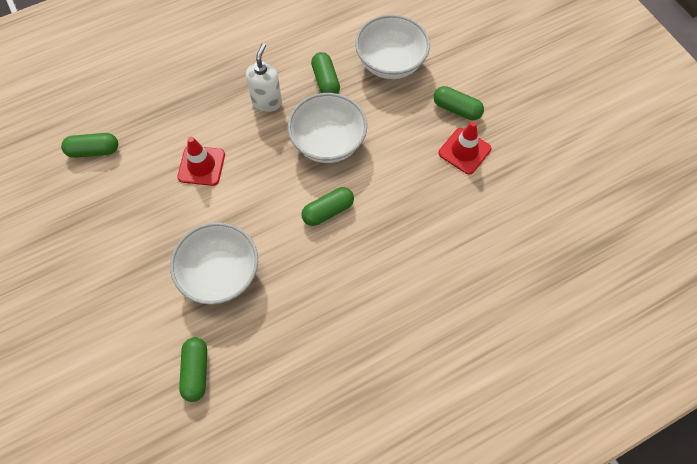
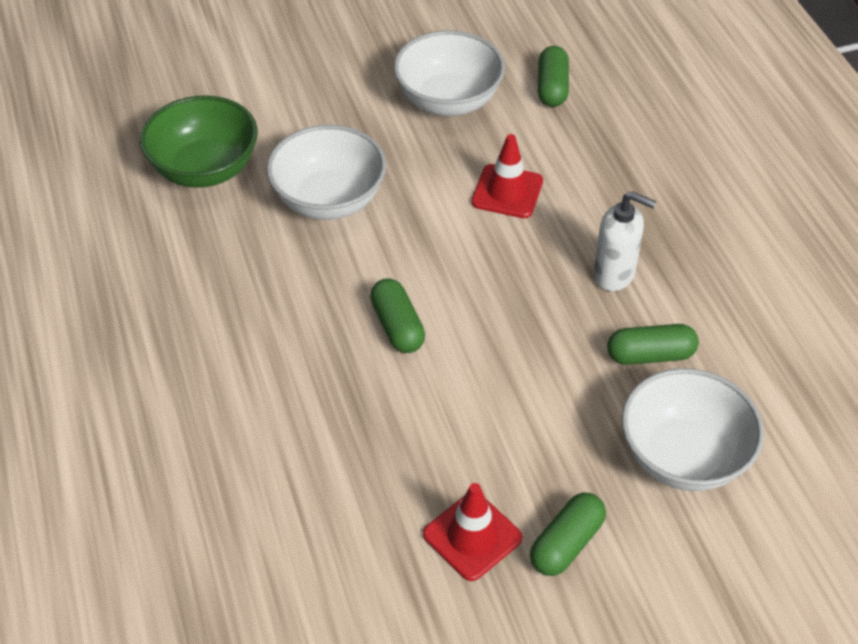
camera: 100 degrees right, 15 degrees down
(196, 371) = (205, 169): green capsule -> green bowl
(328, 143) = (522, 342): white bowl -> white bowl (448, 101)

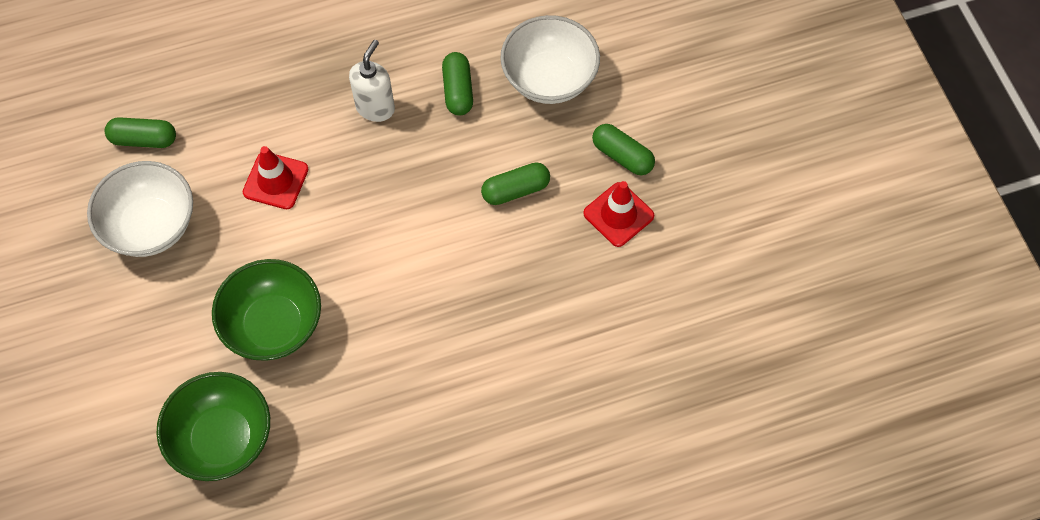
camera: 90 degrees left, 15 degrees up
(329, 200) = (274, 325): white bowl -> green bowl
(397, 326) = (424, 266): green capsule -> green capsule (515, 190)

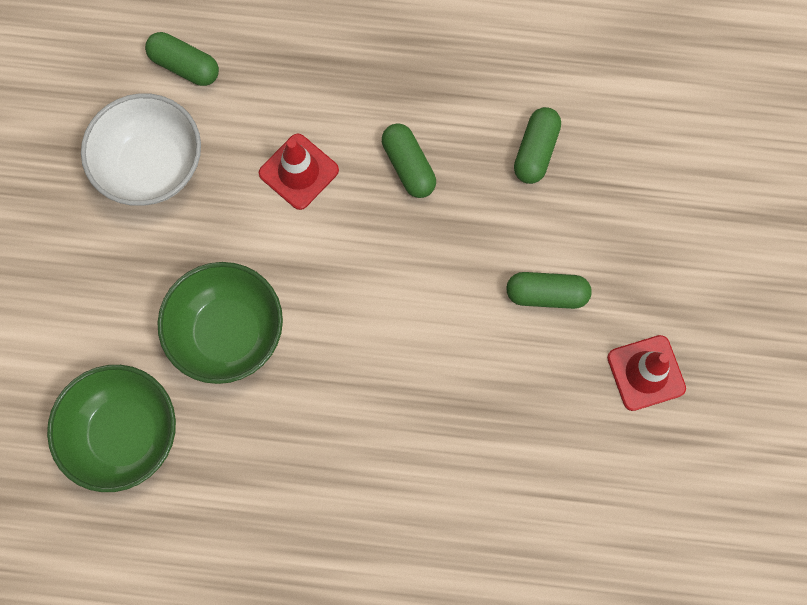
camera: 25 degrees right, 10 degrees up
(375, 108) = (438, 133): white soap dispenser -> none
(549, 79) = (641, 180): white bowl -> none
(622, 156) = (681, 306): green capsule -> green capsule (408, 166)

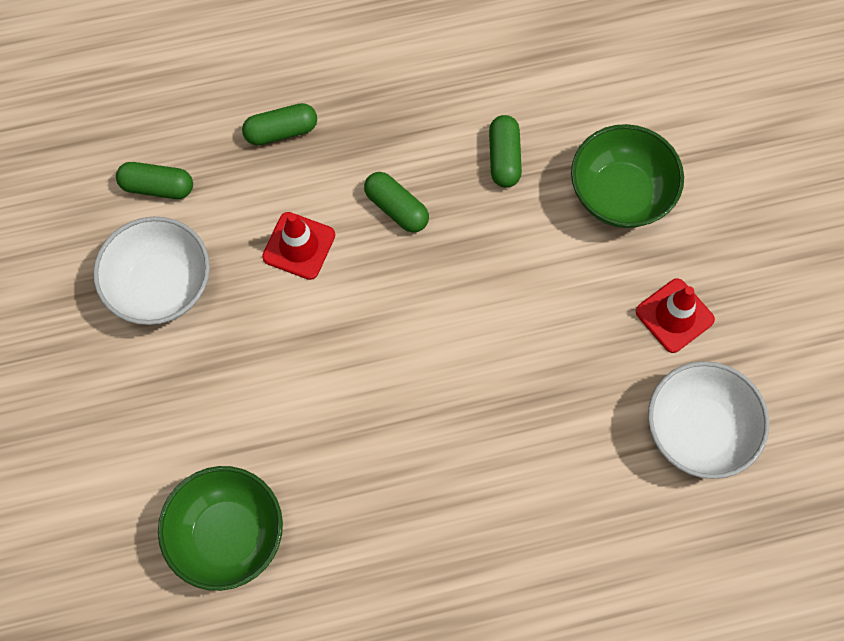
camera: 20 degrees left, 5 degrees down
(228, 333) = (289, 411): green bowl -> green bowl (620, 194)
(546, 294) = (562, 278): green capsule -> green capsule (281, 131)
(623, 499) = (698, 431): none -> white bowl

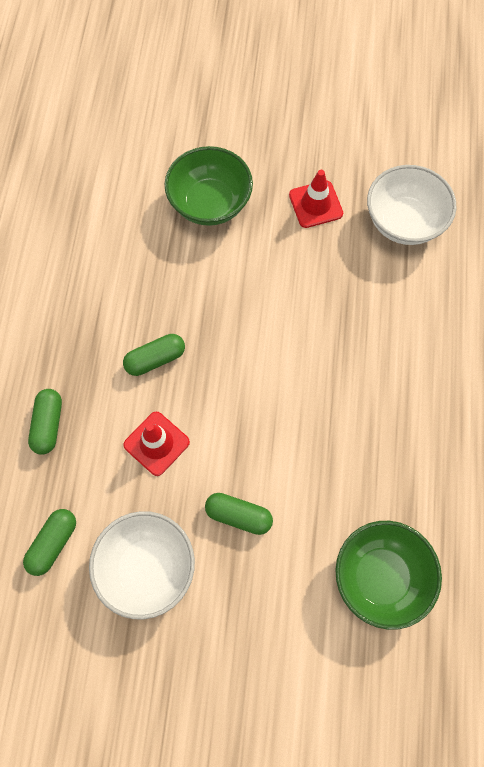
camera: 70 degrees left, 0 degrees up
(504, 158) = (147, 269): green capsule -> green capsule (238, 515)

